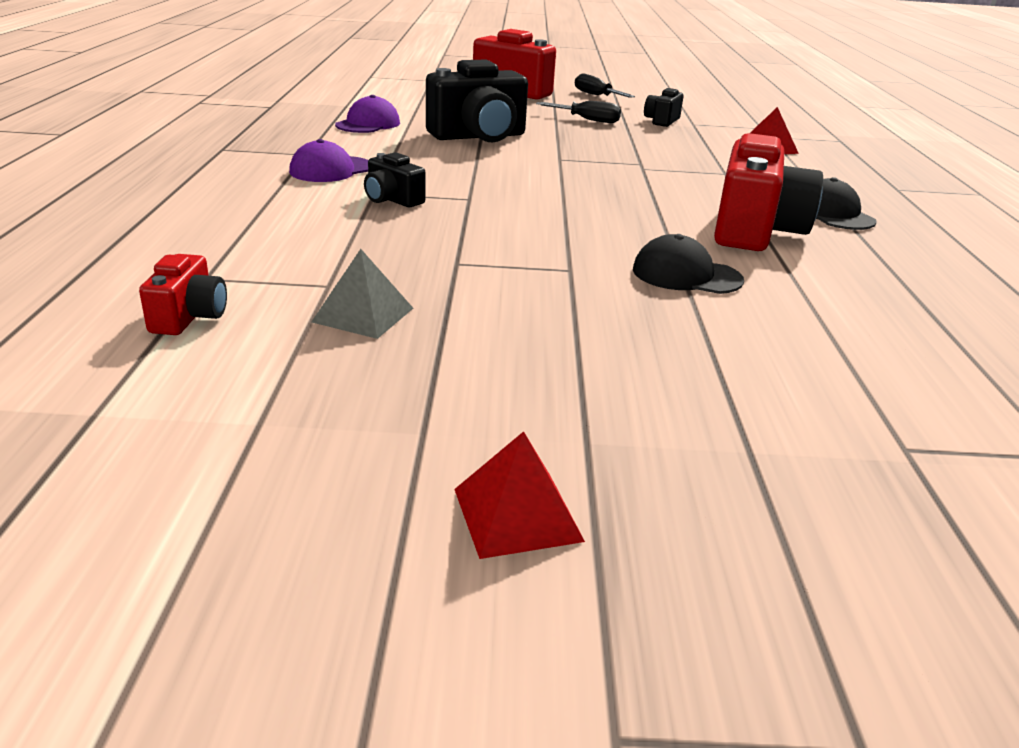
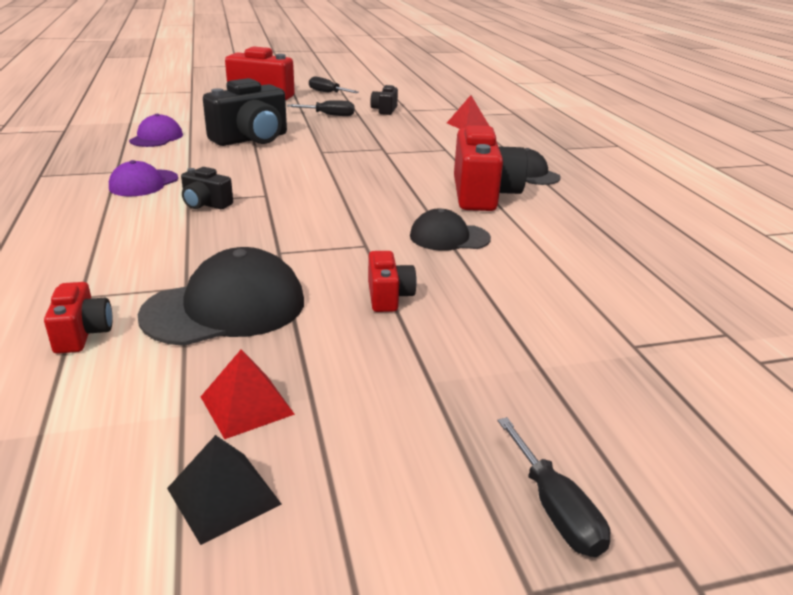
camera: 15 degrees left, 0 degrees up
(264, 524) = (223, 496): none -> black pyramid
(363, 315) = (225, 308): grey pyramid -> black cap
(517, 514) = (404, 447): red pyramid -> red pyramid (247, 405)
(574, 332) = (388, 296): none -> red camera
(697, 637) = (555, 509): none -> black screwdriver

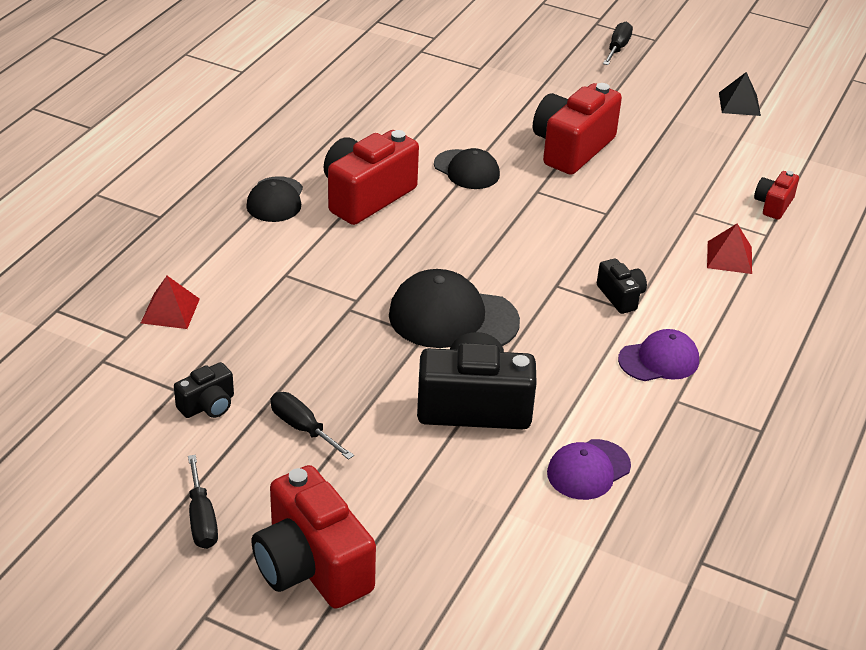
camera: 140 degrees left, 10 degrees up
(225, 308) = (679, 185): black cap -> black cap (452, 318)
(247, 405) = (706, 129): red pyramid -> red pyramid (729, 257)
(388, 296) = (571, 148): red camera -> red camera, size x2.00

